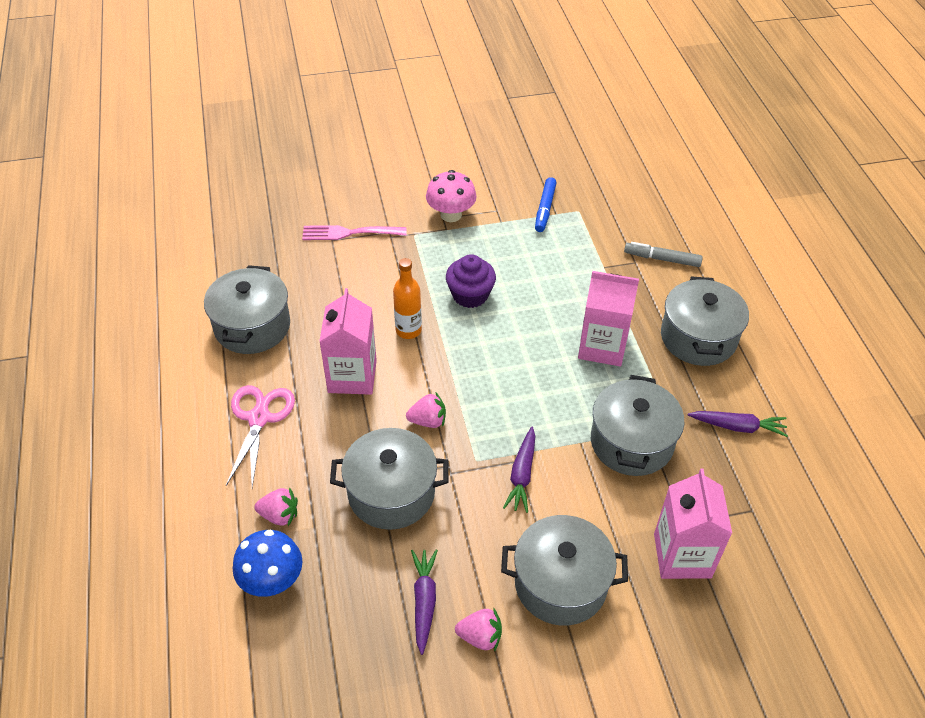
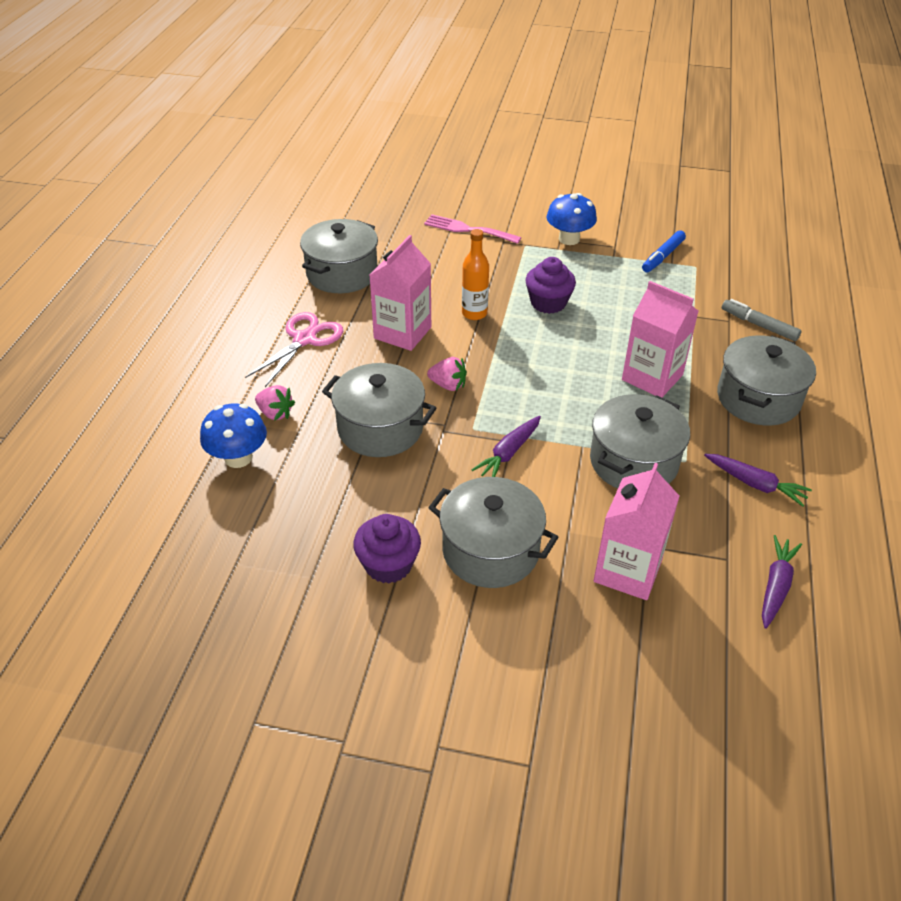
camera: 25 degrees right, 5 degrees down
(424, 602) = (355, 519): purple carrot -> purple carrot (775, 586)
(451, 215) = (569, 239): pink mushroom -> blue mushroom
(480, 637) = (388, 564): pink strawberry -> purple cupcake

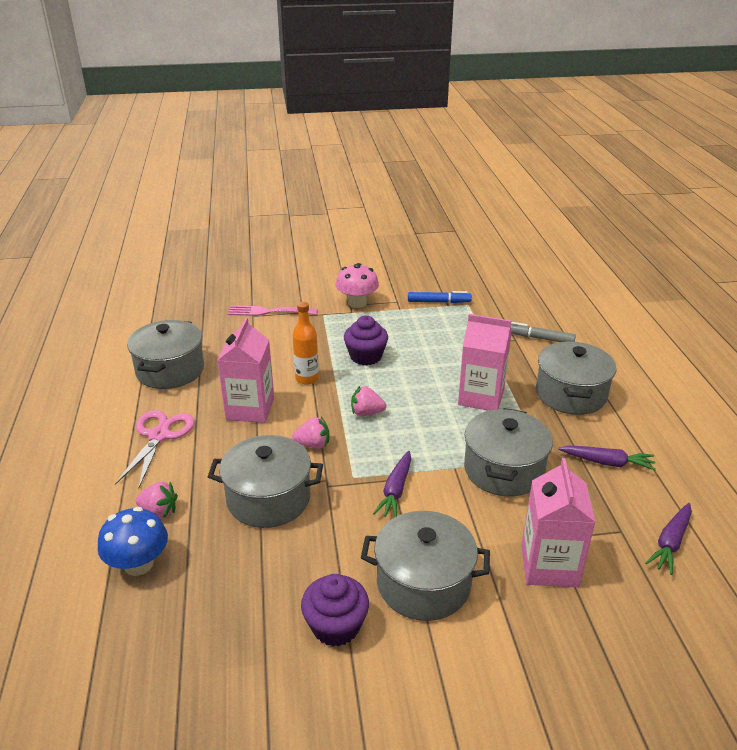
camera: 20 degrees left, 10 degrees down
(518, 365) = (366, 413): none -> pink strawberry
(569, 239) = (357, 303): blue mushroom -> pink mushroom
(663, 256) = (439, 302): blue marker -> blue marker turned 105 degrees counterclockwise
(775, 586) = (670, 543): purple carrot -> purple carrot turned 150 degrees counterclockwise

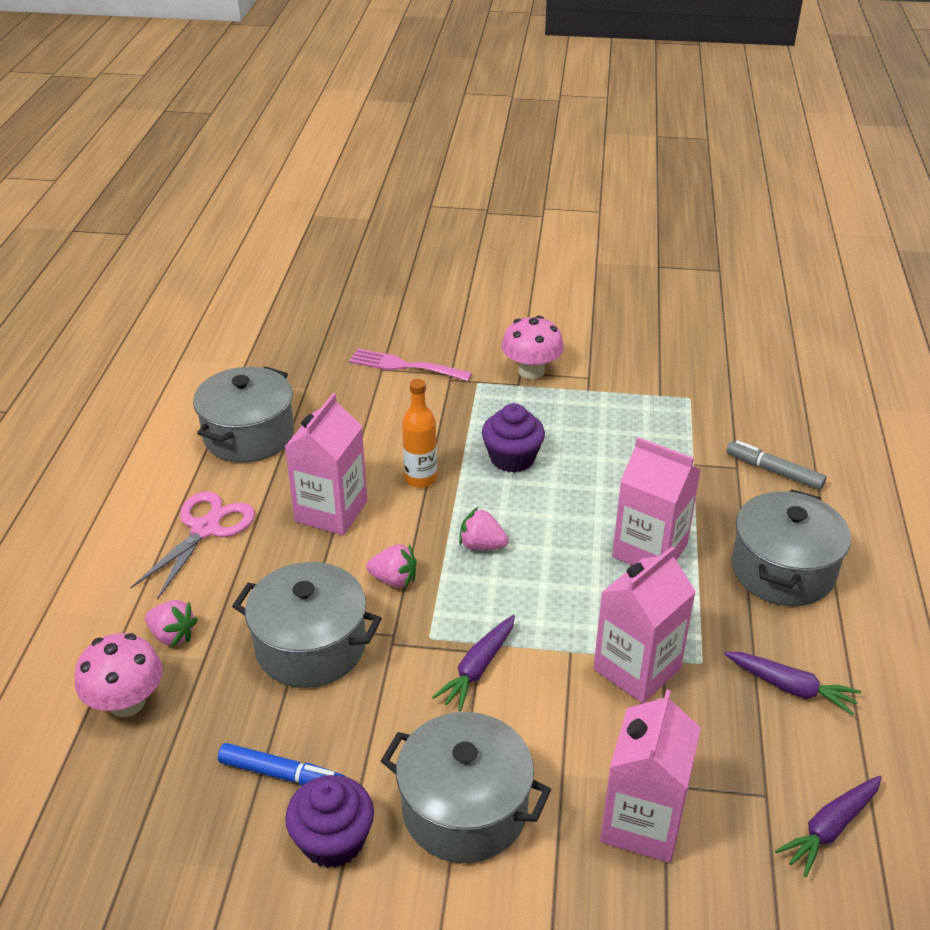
camera: 15 degrees right, 5 degrees up
(138, 564) = (126, 702): blue mushroom -> pink mushroom
(439, 302) = (648, 387): blue marker -> blue marker (282, 774)
(504, 470) = (637, 668): grey pot -> pink carton

